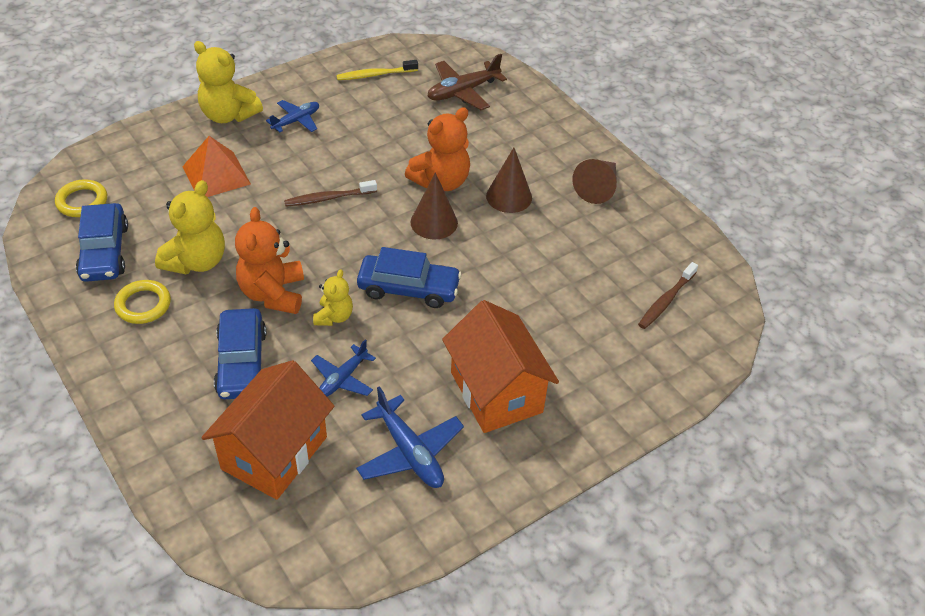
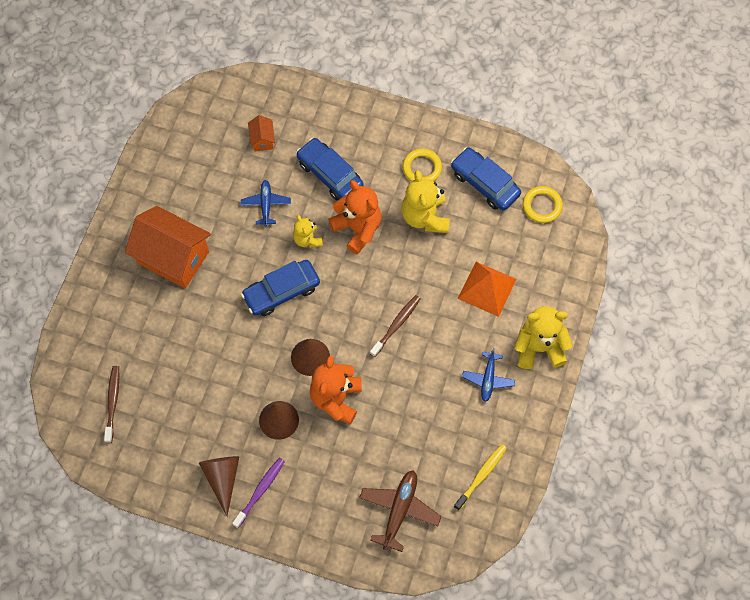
camera: 145 degrees right, 20 degrees up
(274, 453) = (262, 140): orange house -> orange house, size x0.44
(409, 452) = (193, 189): blue plane -> none
(570, 162) = (260, 491): none -> purple toothbrush

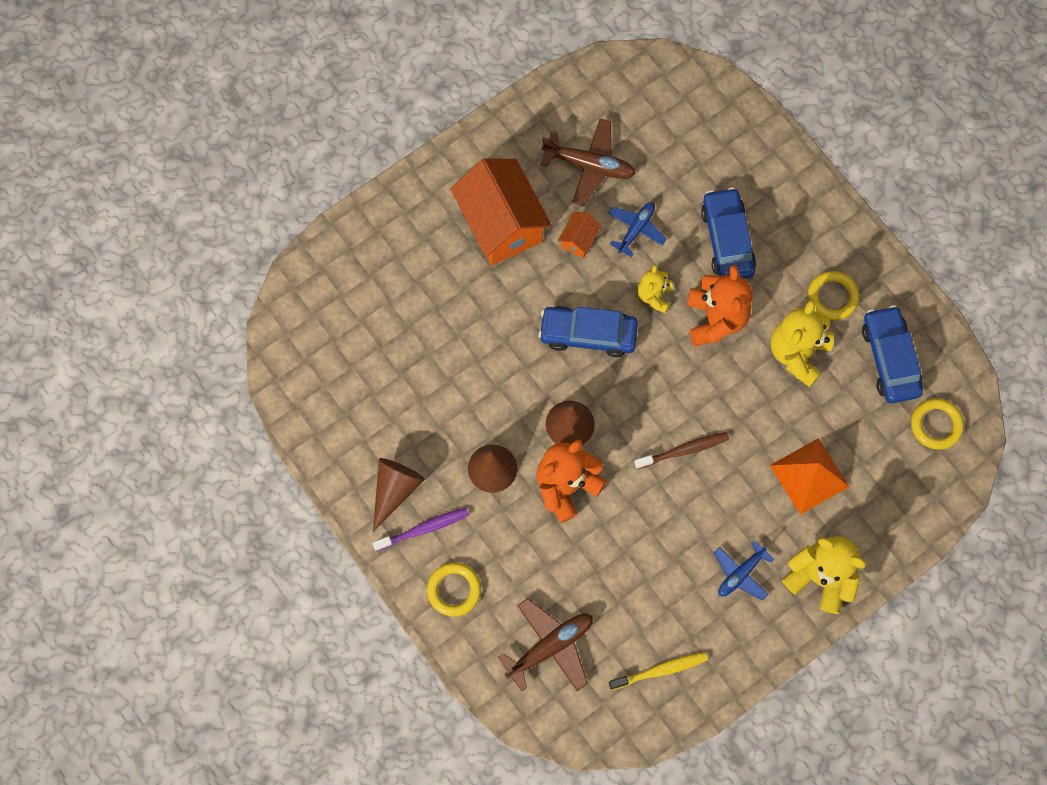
camera: 35 degrees right, 5 degrees up
(112, 402) = (339, 337): brown toothbrush -> none
(206, 183) = (589, 165): none -> brown plane
(262, 140) = (681, 155): orange house -> orange house (579, 240)
(309, 517) = (454, 590): none -> yellow ring

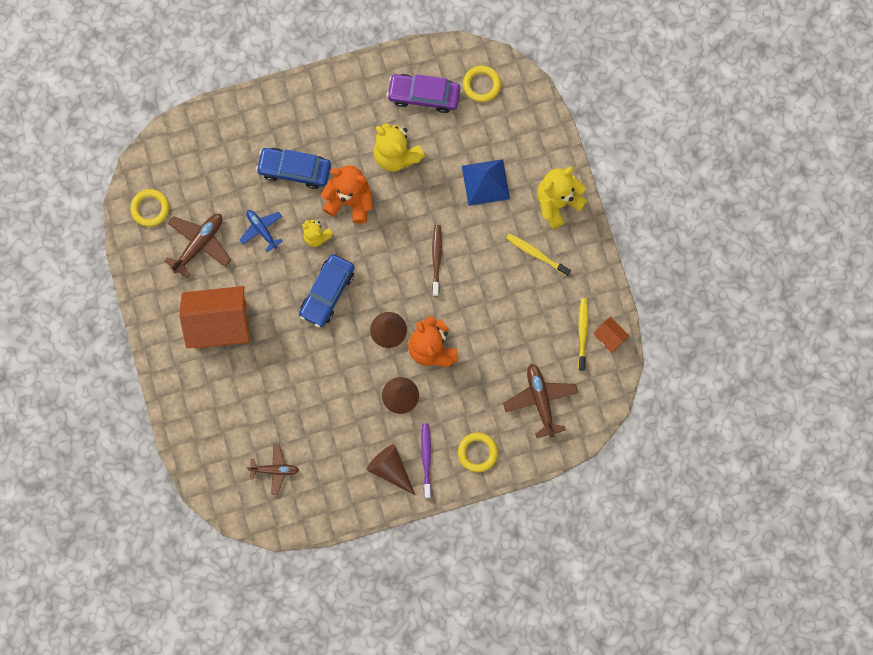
camera: 70 degrees left, 5 degrees up
(345, 353) = (275, 470): none -> brown plane
(579, 240) = (254, 273): orange house -> orange house (609, 337)
(740, 573) = (536, 254): blue plane -> yellow toothbrush
(809, 476) = (485, 182): orange pyramid -> blue pyramid
(832, 297) = (365, 115): yellow ring -> yellow ring (150, 209)
(890, 359) = (424, 95): blue car -> purple car

